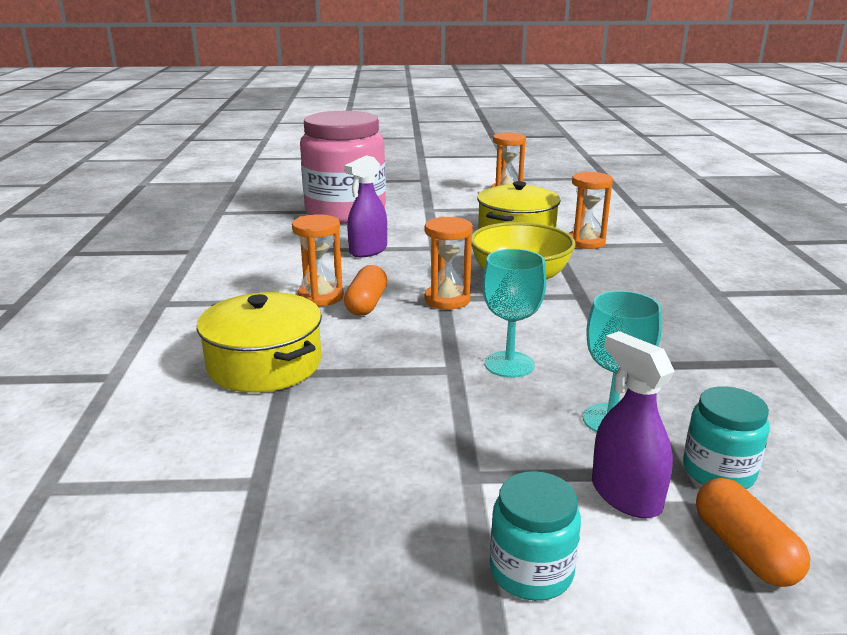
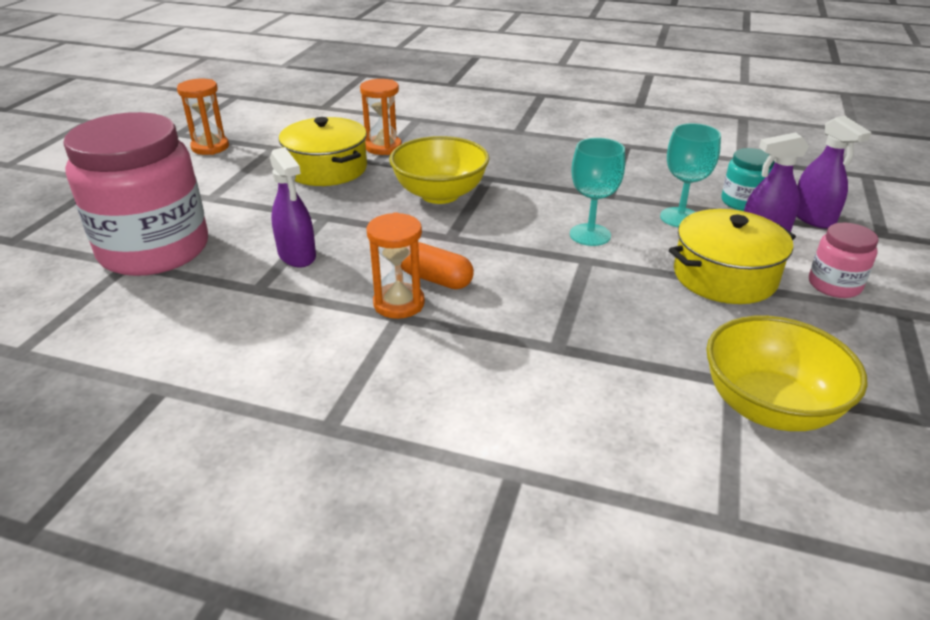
camera: 70 degrees left, 10 degrees up
(218, 509) = (769, 407): none -> yellow bowl
(264, 364) = (535, 358): yellow pot -> yellow pot (724, 276)
(447, 300) = (456, 236): orange hourglass -> none
(531, 571) = (834, 285): turquoise jar -> pink jar
(744, 550) = (813, 218): orange capsule -> purple spray bottle

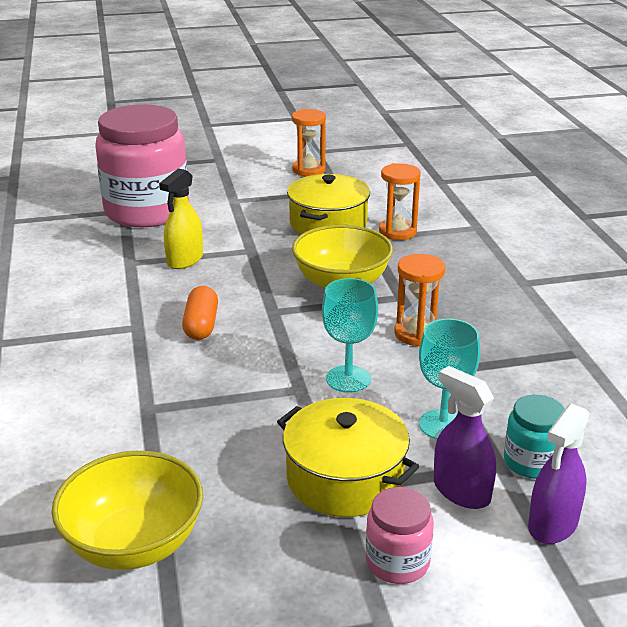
camera: 60 degrees right, 5 degrees down
(297, 255) = (185, 260): purple spray bottle -> yellow spray bottle
(399, 304) = (154, 321): orange hourglass -> orange hourglass (416, 334)

